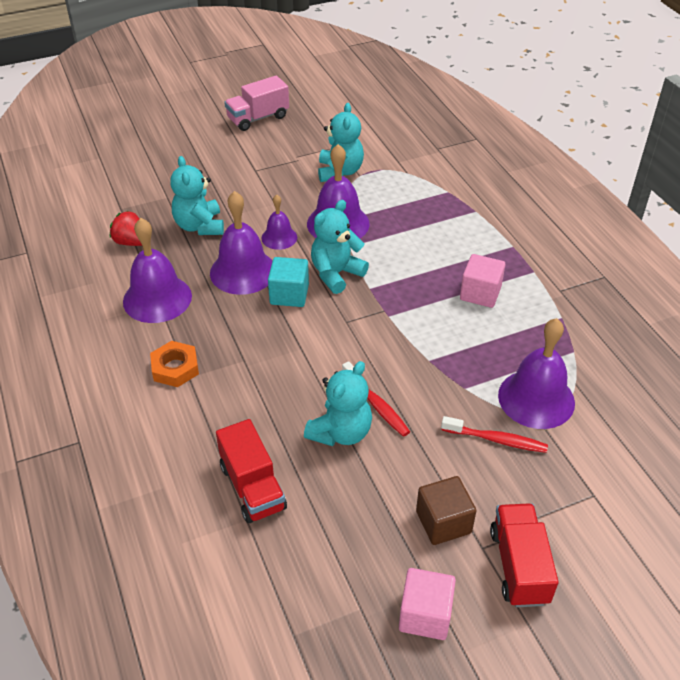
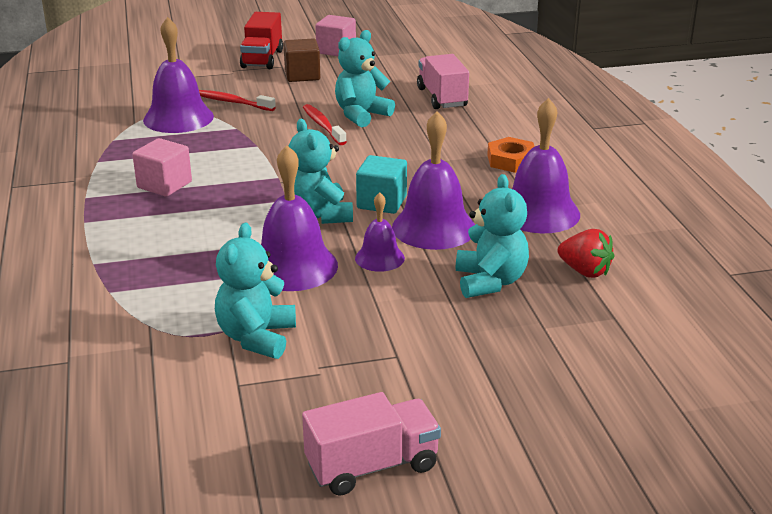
camera: 170 degrees left, 15 degrees down
(252, 487) = (442, 97): red truck -> pink truck
(336, 274) = (319, 215): turquoise teddy bear -> turquoise teddy bear turned 105 degrees clockwise

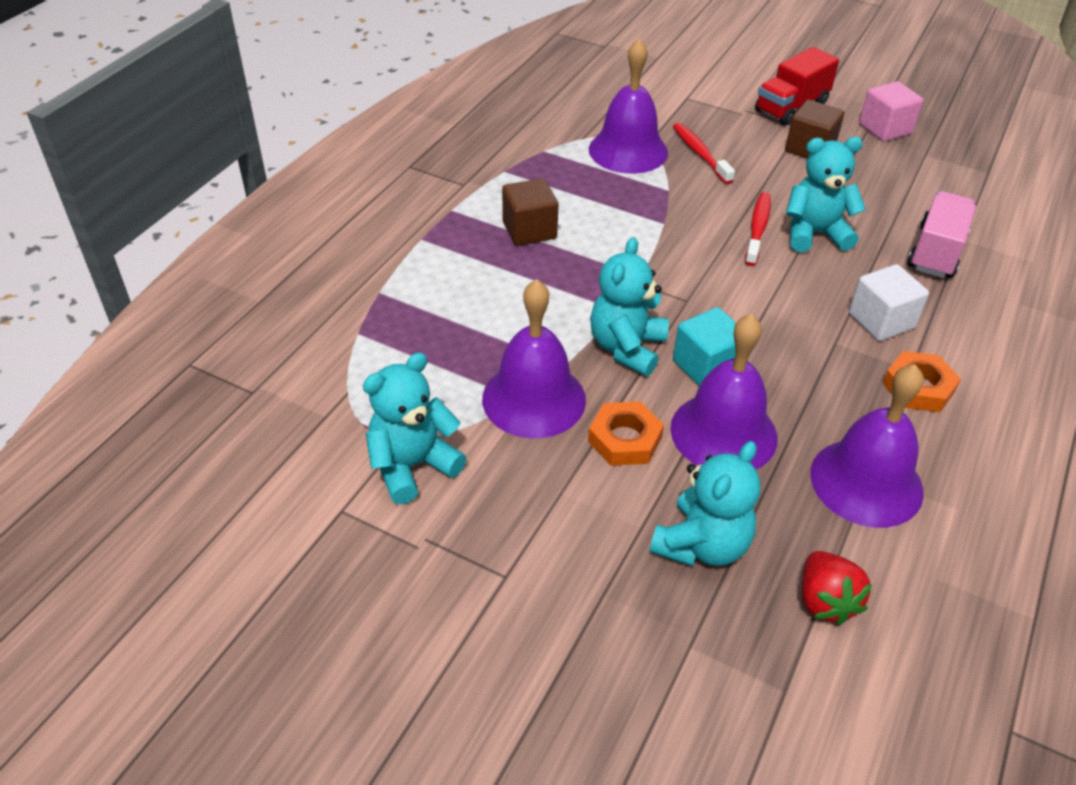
camera: 40 degrees right, 15 degrees up
(164, 185) = (529, 230): pink cube -> brown cube
(372, 466) = (341, 693): pink truck -> none
(379, 258) = (625, 439): purple bell -> orange nut
(453, 140) = (881, 320): none -> white cube

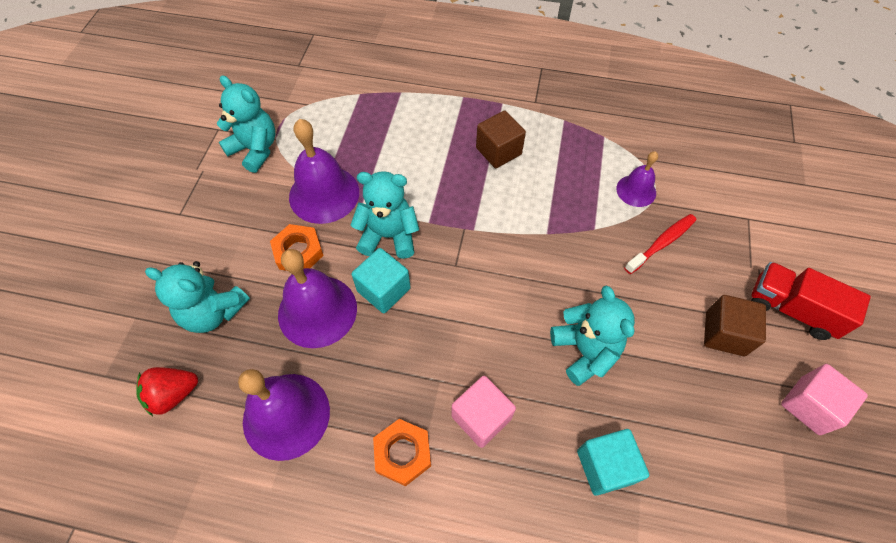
camera: 75 degrees right, 15 degrees up
(628, 150) = (636, 190): purple bell -> purple bell, size x0.56
(758, 228) = (571, 303): red toothbrush -> none
(881, 320) = (481, 417): white cube -> pink cube
(936, 252) = (605, 466): pink truck -> turquoise cube

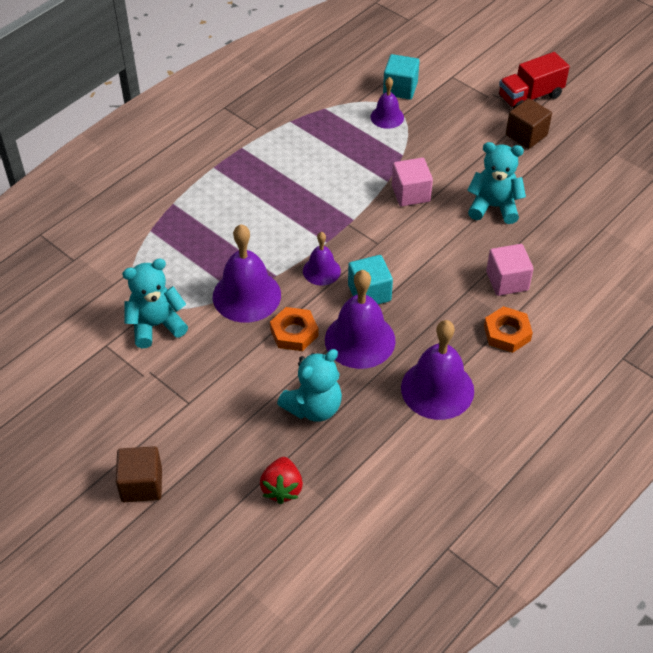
camera: 60 degrees left, 10 degrees down
(173, 394) = (373, 455): red strawberry -> red strawberry (282, 488)
(389, 236) = (321, 271): turquoise teddy bear -> purple bell
(498, 151) = (290, 172): brown cube -> brown cube (141, 484)
(605, 466) = (576, 236): turquoise cube -> turquoise cube (400, 88)
(662, 243) = (440, 127): red toothbrush -> none
(809, 405) = (595, 126): pink cube -> pink cube (410, 193)

